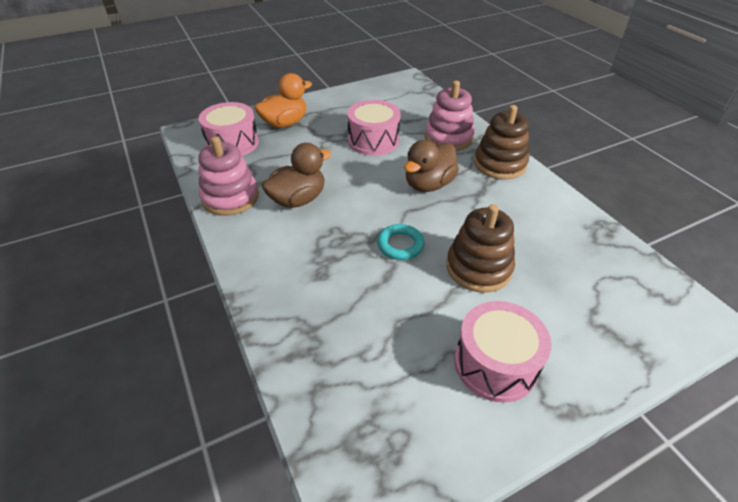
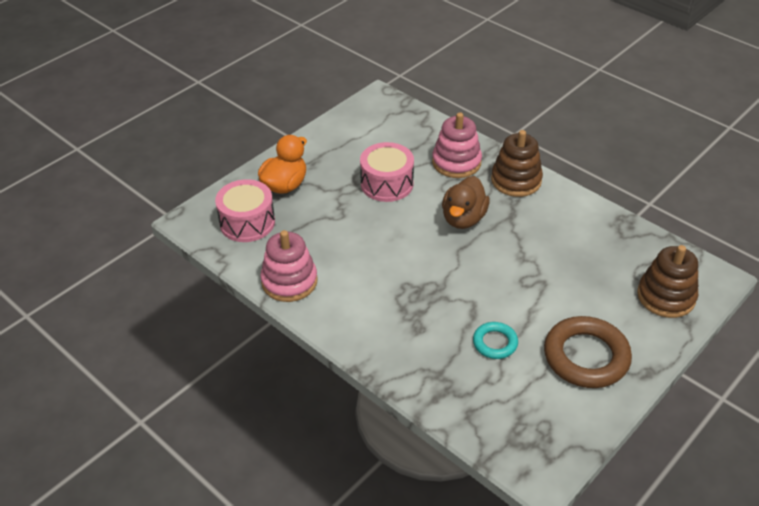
camera: 20 degrees left, 0 degrees up
(298, 199) = (354, 266): brown duck -> none
(400, 245) = (469, 284): turquoise ring -> turquoise ring (495, 343)
(478, 268) = (541, 286): brown stacking toy -> brown stacking toy (666, 296)
(495, 364) = (586, 357): pink drum -> brown ring

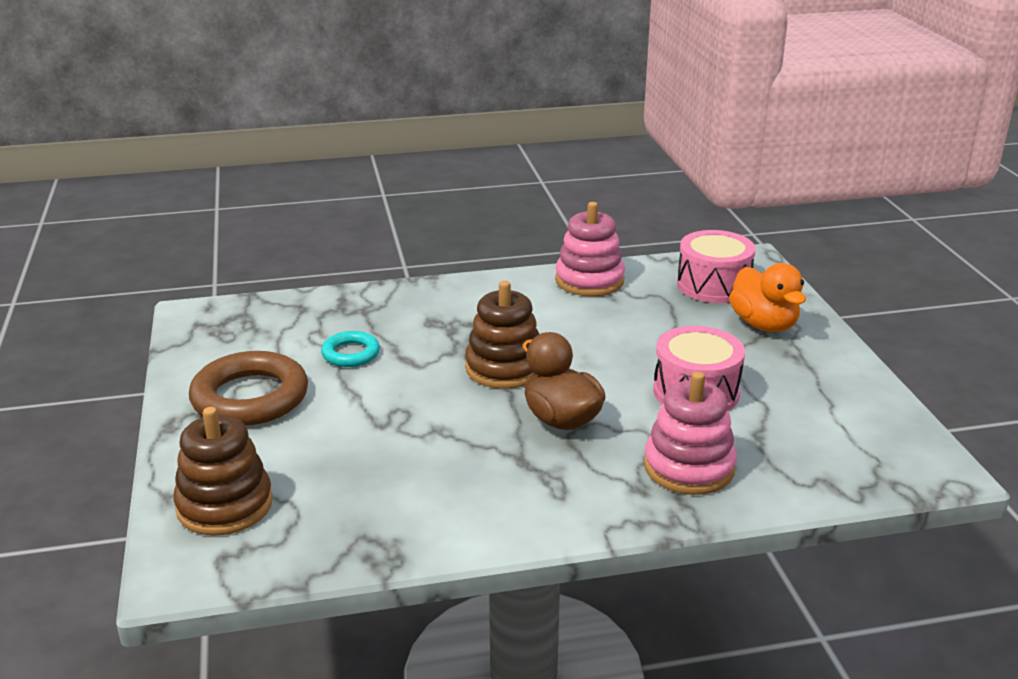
camera: 125 degrees right, 15 degrees down
(516, 180) = (590, 502): brown stacking toy -> brown stacking toy (504, 368)

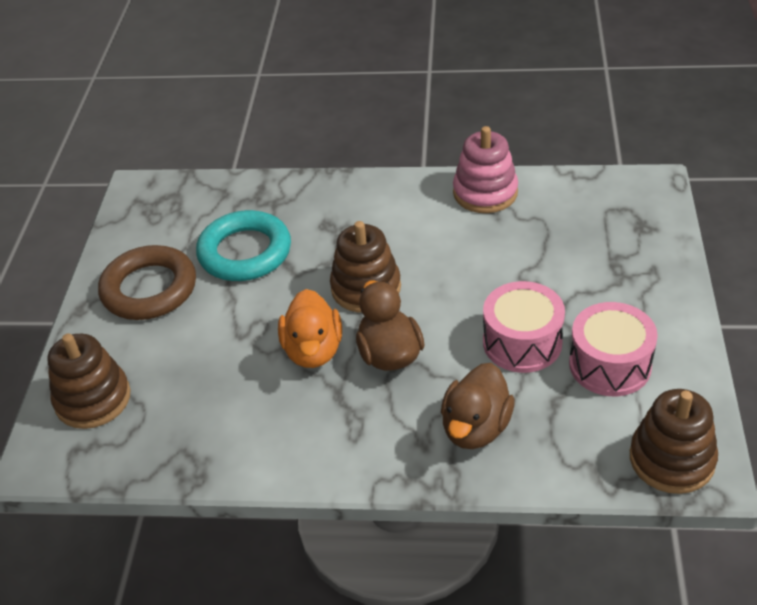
camera: 20 degrees right, 15 degrees up
(351, 354) = (245, 252): turquoise ring -> turquoise ring, size x1.88
(689, 467) = (476, 428): pink stacking toy -> brown duck
(713, 285) = (599, 214): pink drum -> pink drum (610, 365)
(764, 325) = (625, 270): orange duck -> orange duck (313, 350)
(901, 464) = (672, 459): none -> brown stacking toy

